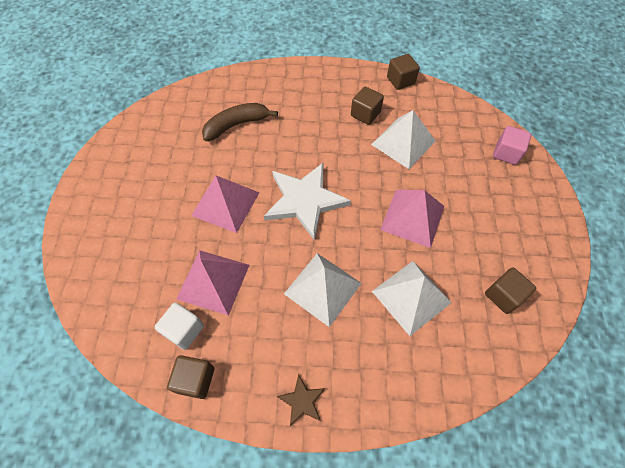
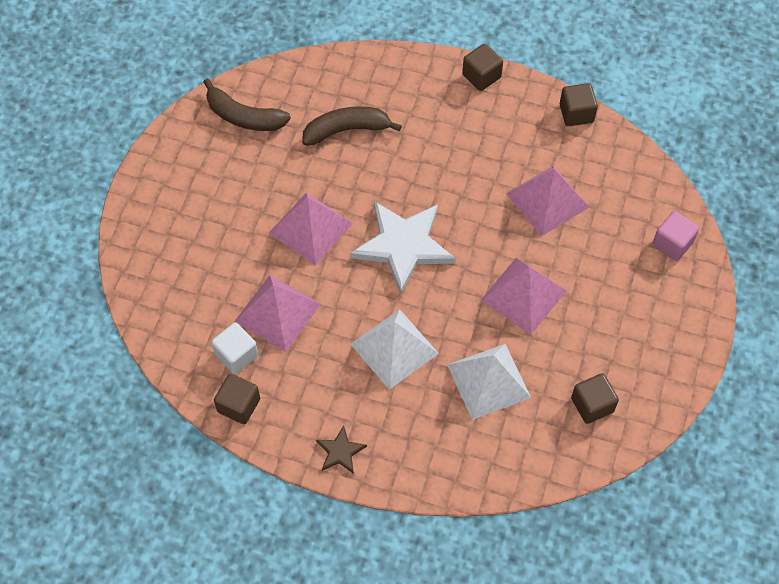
camera: 15 degrees right, 0 degrees up
(153, 132) = (244, 117): none -> brown banana
(365, 114) = (513, 151): brown cube -> brown cube (481, 76)
(403, 142) = (547, 200): white pyramid -> pink pyramid

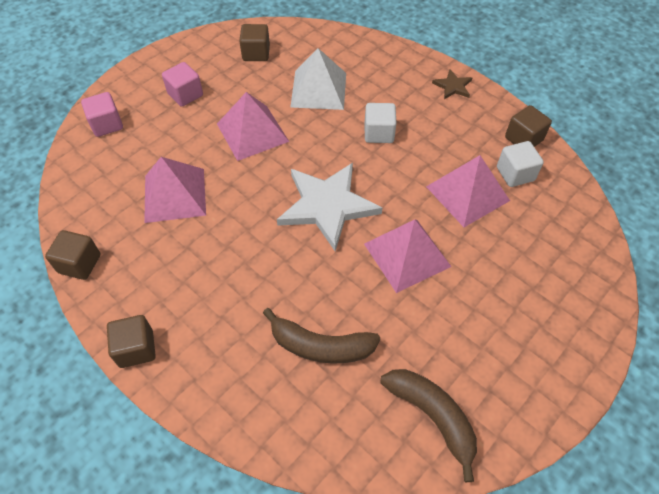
camera: 155 degrees left, 5 degrees down
(394, 348) = (379, 133): white pyramid -> white cube
(625, 312) = (185, 94): none -> pink cube

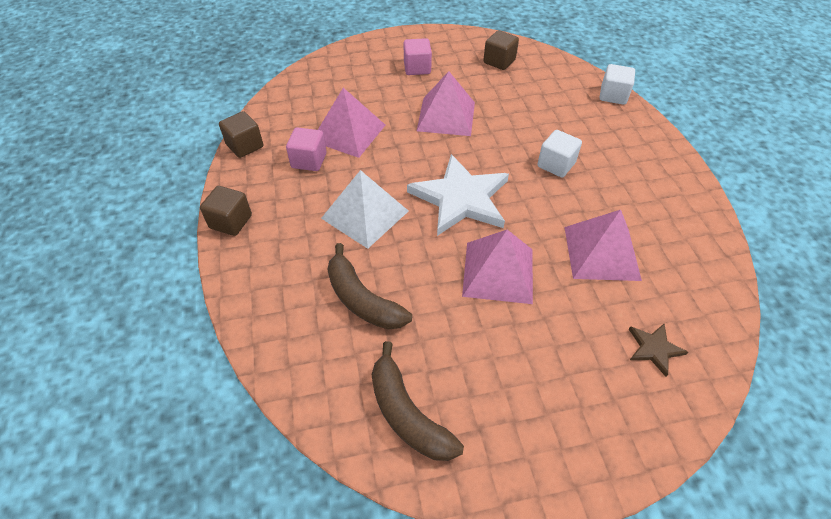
camera: 35 degrees right, 5 degrees down
(107, 124) = (343, 64): pink cube -> pink cube (309, 160)
(318, 89) = (530, 109): white pyramid -> white pyramid (365, 214)
(432, 416) = (407, 414): brown banana -> brown banana turned 150 degrees clockwise
(453, 86) = (663, 159): brown star -> brown star (654, 349)
(515, 174) = (667, 261): white cube -> white cube (613, 96)
(523, 139) = (703, 235): brown cube -> none

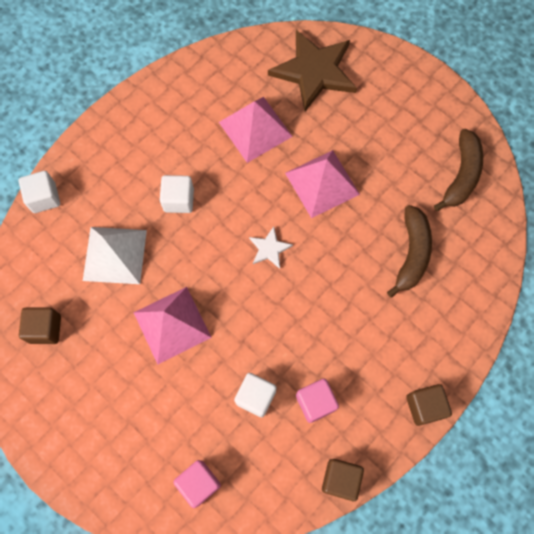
camera: 125 degrees left, 20 degrees up
(348, 132) = (255, 397): pink pyramid -> white cube
(365, 214) = (339, 308): white pyramid -> white pyramid (114, 255)
(417, 68) = (109, 405): pink cube -> pink cube (199, 483)
(461, 198) = (269, 249): white star -> white star, size x0.45
(654, 349) = (314, 71): brown star -> brown star, size x2.21

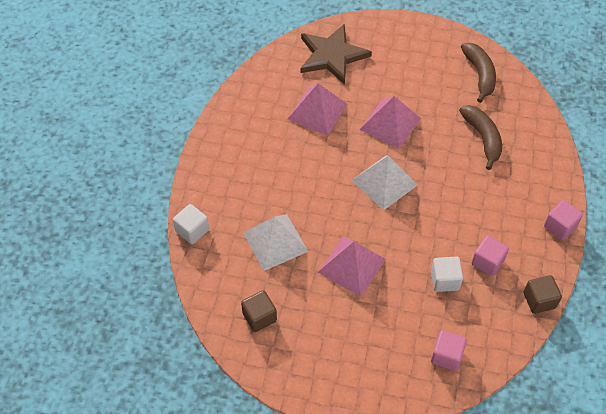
camera: 30 degrees left, 15 degrees down
(179, 200) = (296, 183): white cube -> none
(269, 249) = (384, 182): white star -> white pyramid
(424, 406) = (560, 226): brown cube -> pink cube

